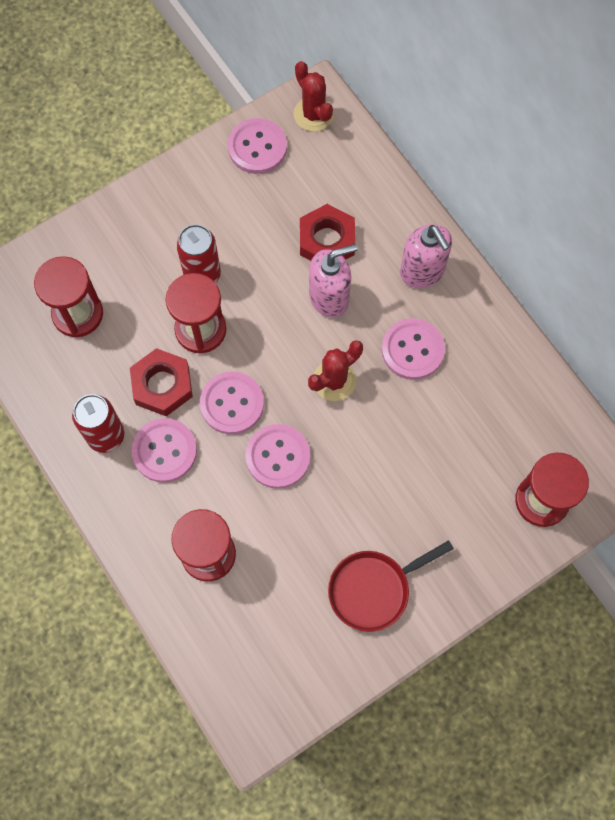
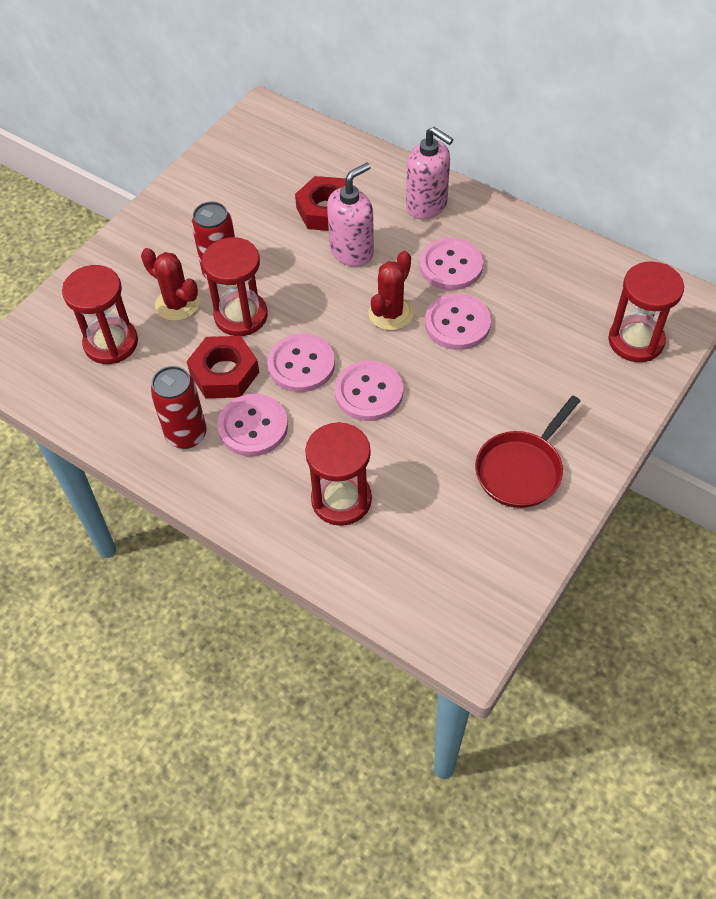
camera: 20 degrees left, 15 degrees down
(257, 147) = (226, 163): pink button -> pink button (457, 324)
(313, 114) = (266, 124): red cactus -> red cactus (177, 304)

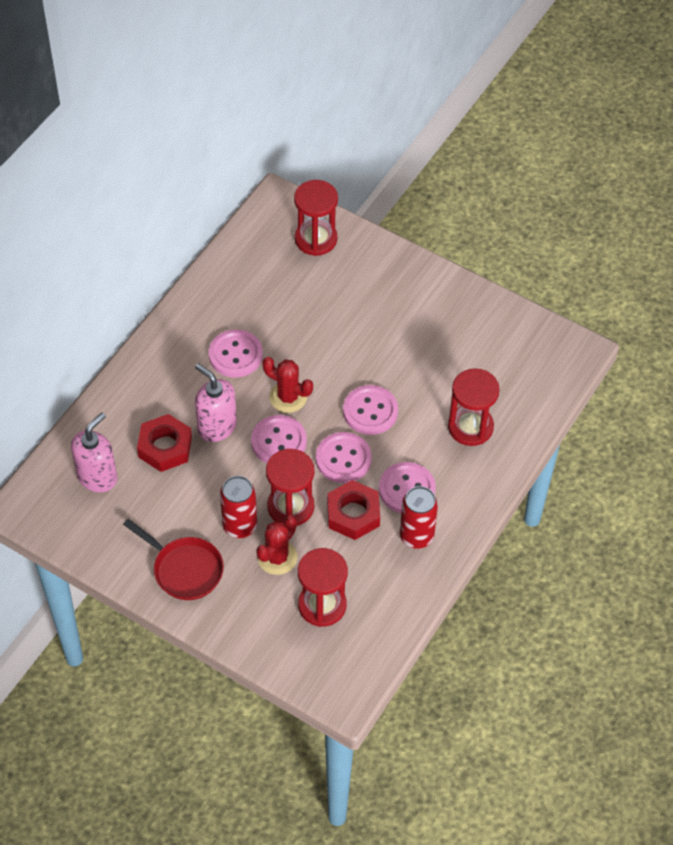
camera: 95 degrees left, 0 degrees up
(427, 205) = (162, 371): pink soap dispenser -> pink soap dispenser (97, 477)
(457, 324) = (299, 352): pink button -> pink button (278, 441)
(521, 469) = (437, 316): red pan -> red pan (184, 569)

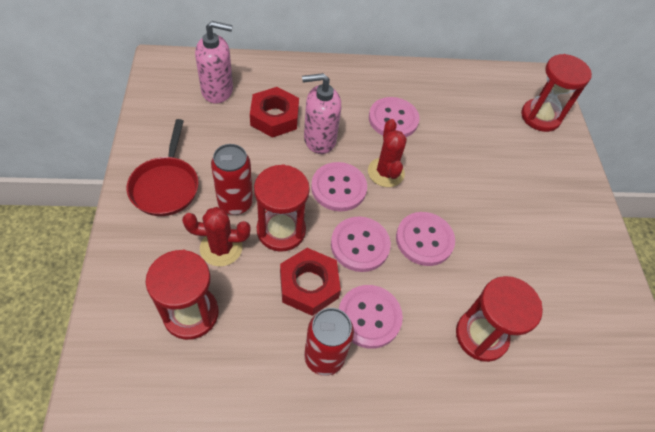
camera: 50 degrees right, 0 degrees up
(217, 426) = (319, 139): pink soap dispenser -> pink soap dispenser turned 105 degrees counterclockwise

